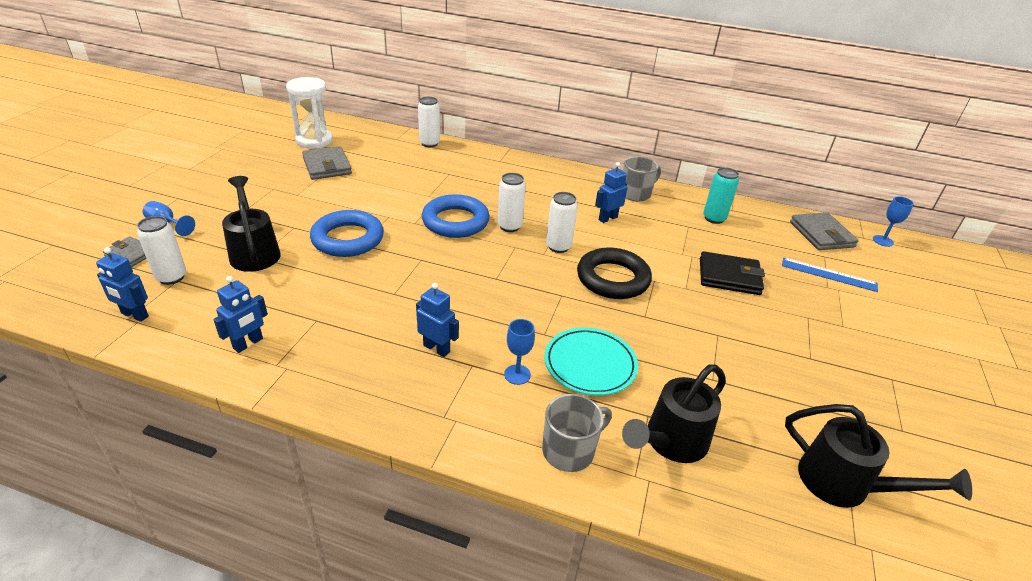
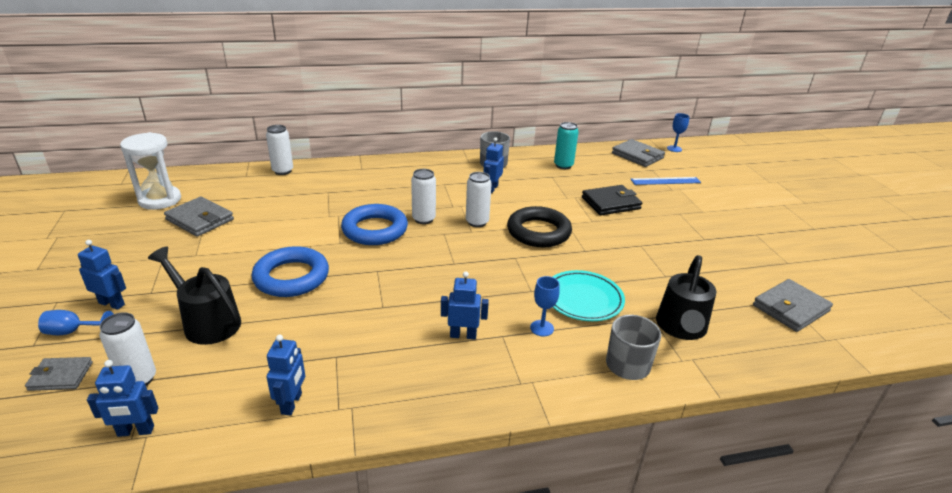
camera: 30 degrees left, 5 degrees down
(208, 212) = (112, 304): none -> blue robot
(844, 485) = (790, 308): black watering can -> grey wallet

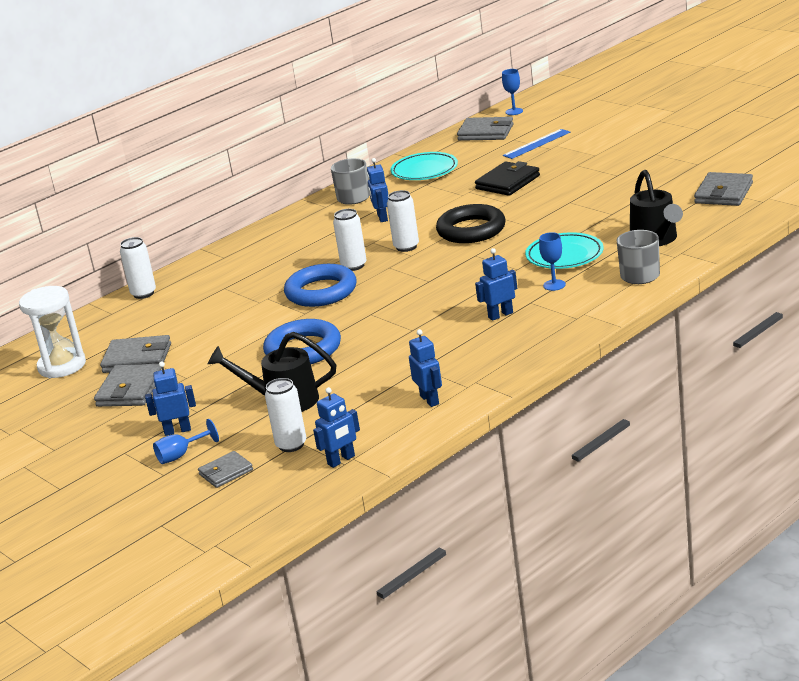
camera: 25 degrees left, 5 degrees down
(154, 244) = (130, 390): none -> grey wallet
(563, 165) = (424, 170): turquoise can -> turquoise plate

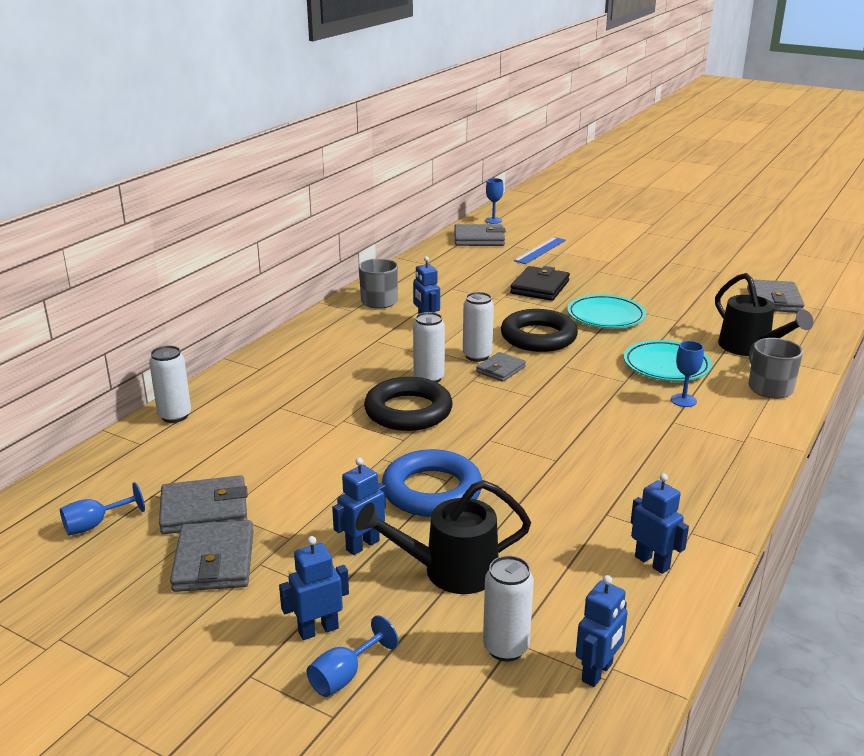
camera: 20 degrees left, 0 degrees up
(62, 366) = (95, 524): white hourglass -> blue goblet
(226, 472) = (433, 706): grey wallet -> grey wallet (500, 369)
(321, 292) = (408, 411): blue ring -> black ring
(424, 170) = (440, 274): turquoise plate -> turquoise plate (605, 316)
(500, 315) = (650, 438): blue robot -> blue robot (362, 545)

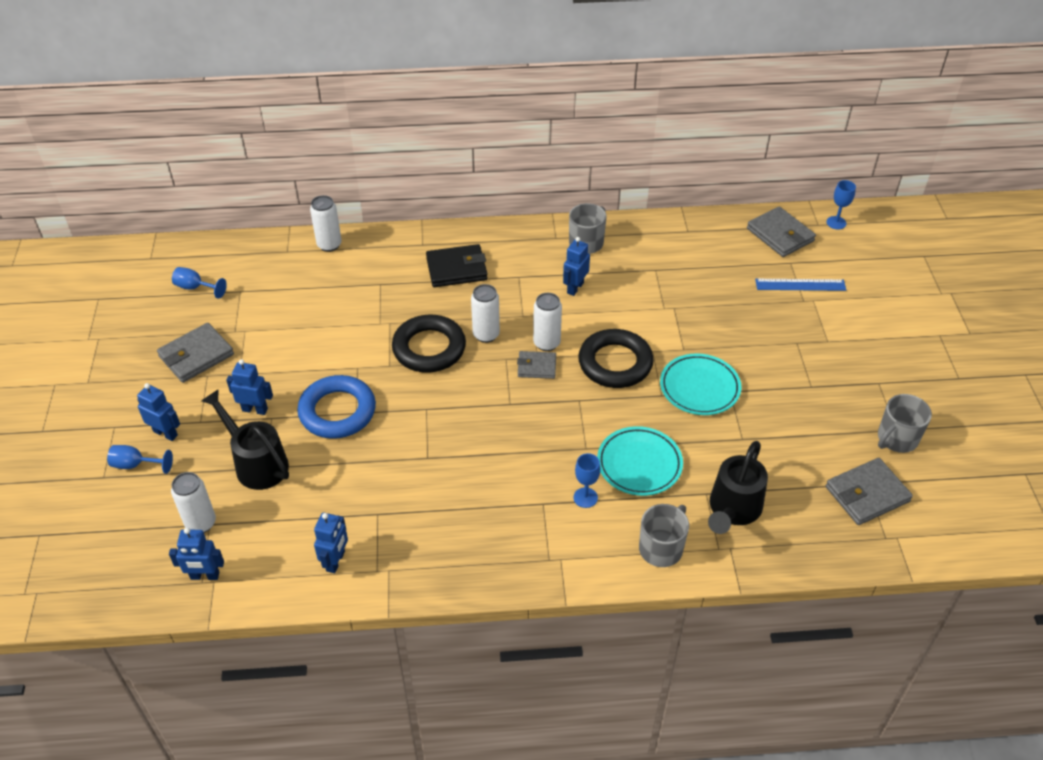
camera: 55 degrees right, 20 degrees up
(204, 510) = (240, 321): grey wallet -> none
(539, 287) = (716, 321): black wallet -> black wallet (456, 269)
(729, 274) = (896, 439): none -> grey mug

